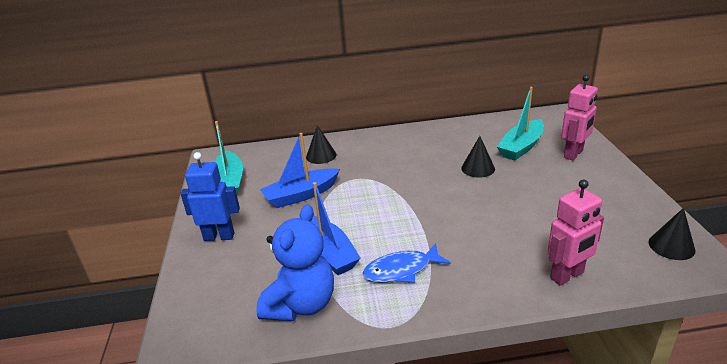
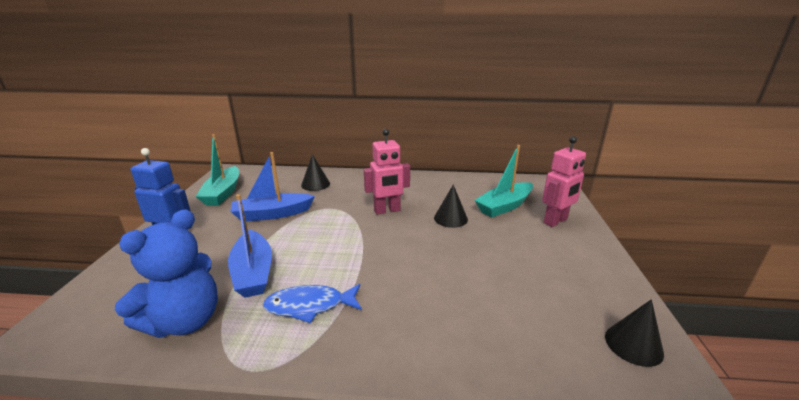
camera: 10 degrees right, 5 degrees down
(567, 276) = (487, 354): pink robot -> pink robot (387, 210)

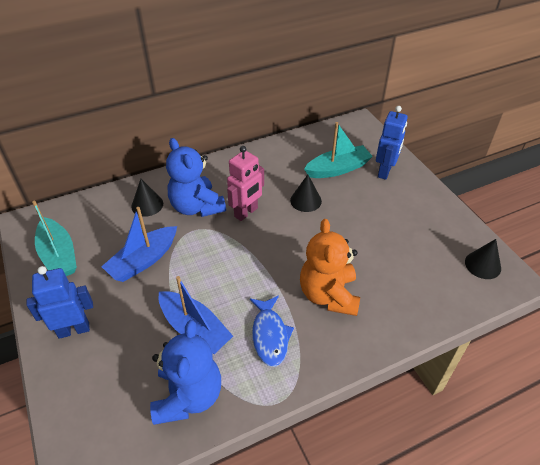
camera: 30 degrees left, 20 degrees up
(309, 306) = (270, 335): blue fish -> blue fish turned 60 degrees counterclockwise
(350, 195) = (196, 207): none -> blue teddy bear
(403, 297) = (328, 295): none -> orange teddy bear
(504, 206) = (338, 169): turquoise boat -> turquoise boat turned 135 degrees counterclockwise
(555, 221) = (385, 171): pink robot -> blue robot

